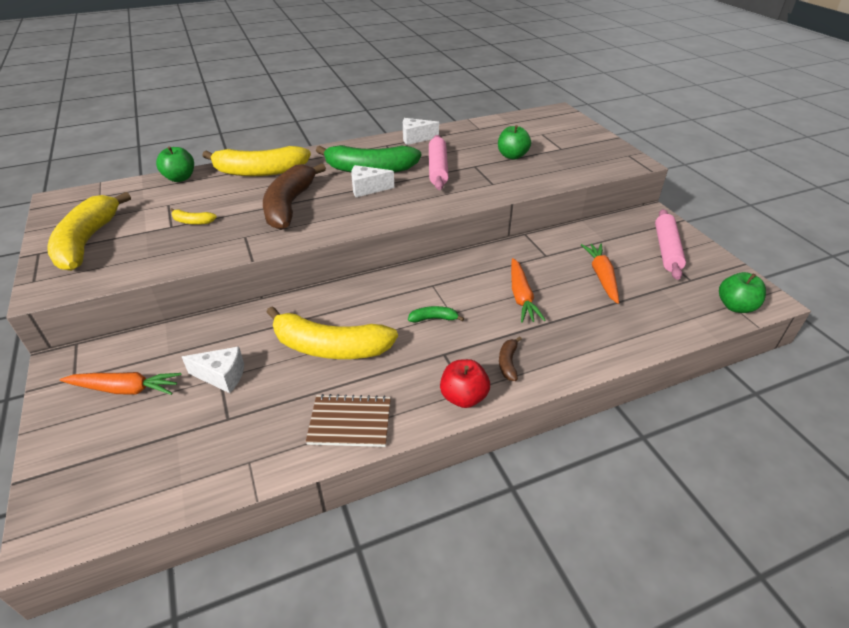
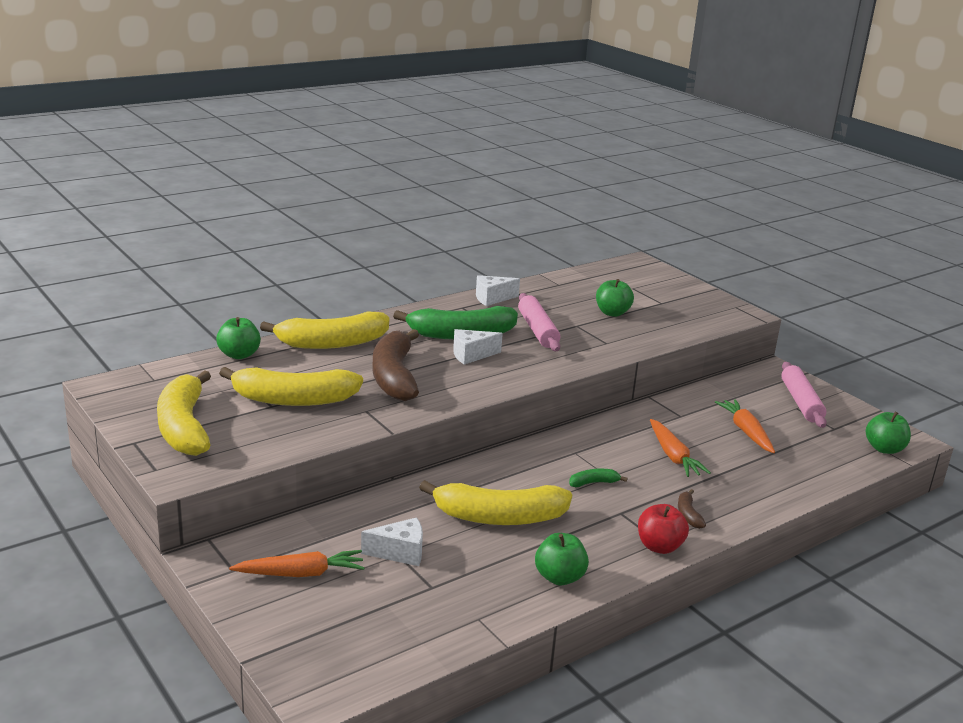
camera: 15 degrees left, 15 degrees down
(192, 221) = (293, 399): yellow banana -> yellow banana, size x2.39
(350, 422) = (559, 577): brown notebook -> green apple

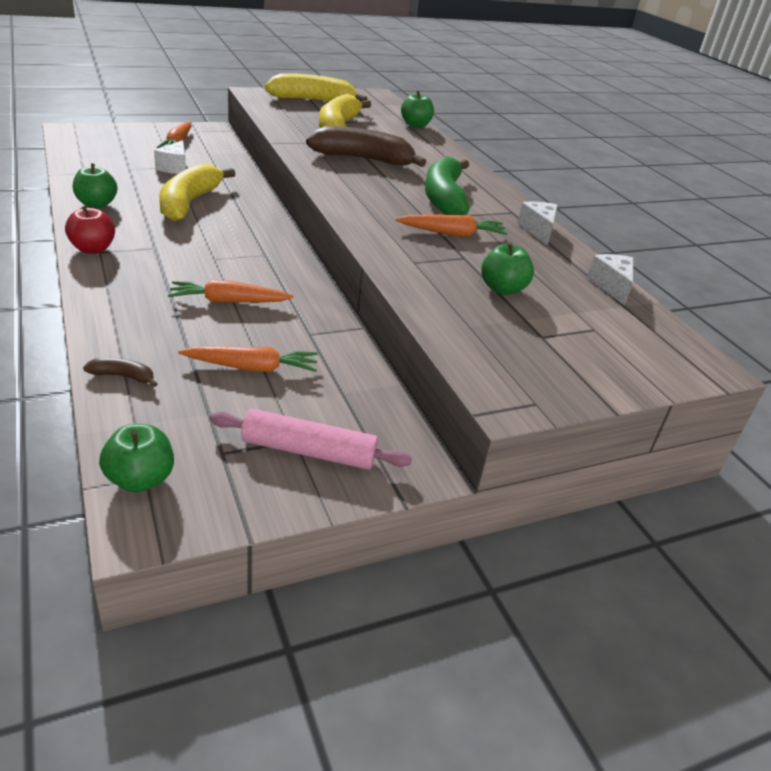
camera: 100 degrees right, 10 degrees up
(332, 343) = (432, 152): yellow banana -> none
(471, 355) = (398, 192): white cheese -> white cheese (611, 286)
(537, 330) = (452, 234): pink rolling pin -> orange carrot
(593, 483) = (209, 249): green banana -> none
(688, 514) = (124, 276): brown banana -> brown banana (123, 376)

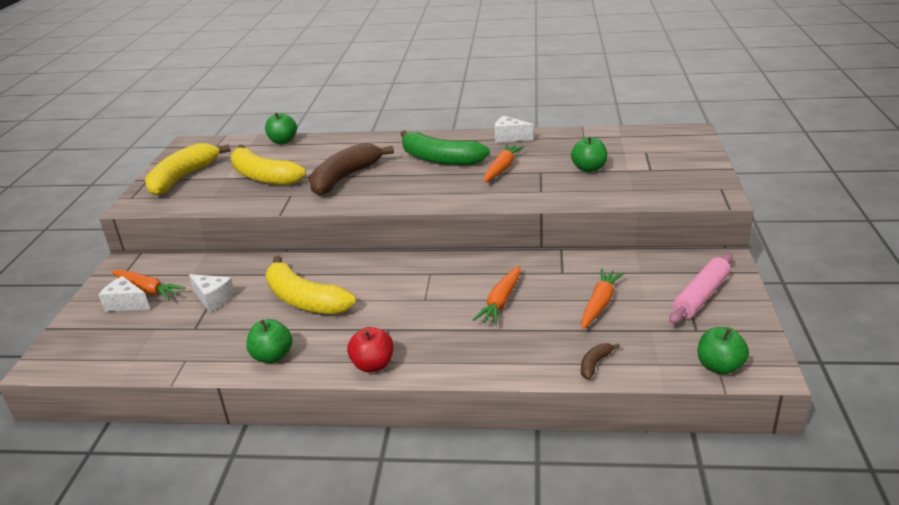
camera: 55 degrees left, 5 degrees down
(611, 286) = (596, 134): white cheese -> white cheese (126, 304)

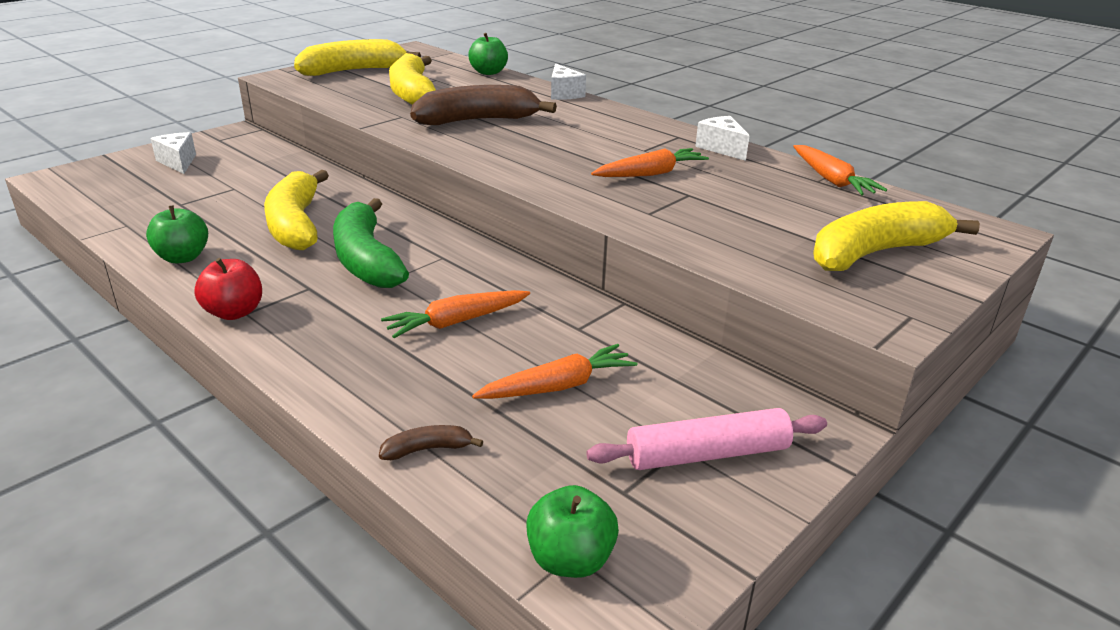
camera: 35 degrees right, 0 degrees up
(147, 290) = (210, 159): orange carrot -> orange carrot (831, 180)
(213, 299) = (236, 188): white cheese -> white cheese (563, 94)
(440, 159) = (601, 140): green banana -> green banana (366, 260)
(589, 169) = (757, 215): green apple -> none
(665, 165) = (875, 253): none -> yellow banana

